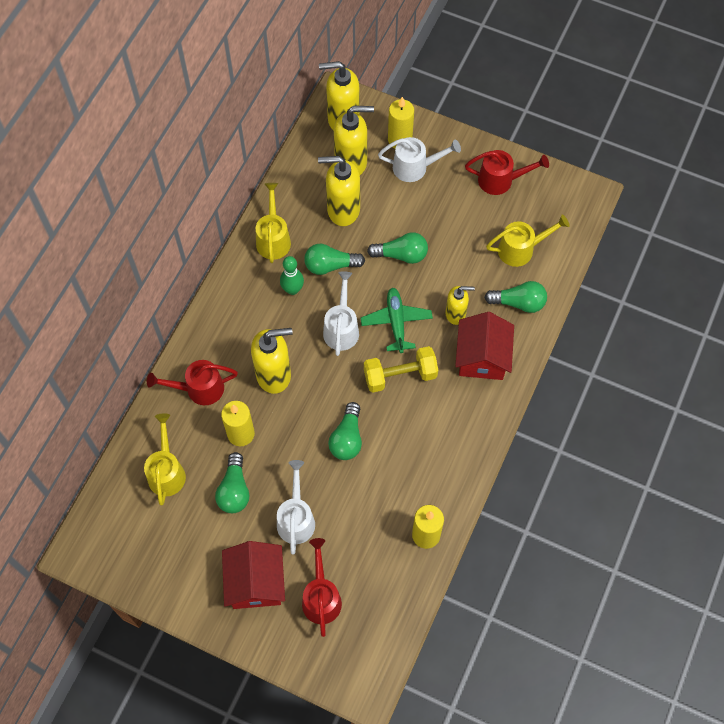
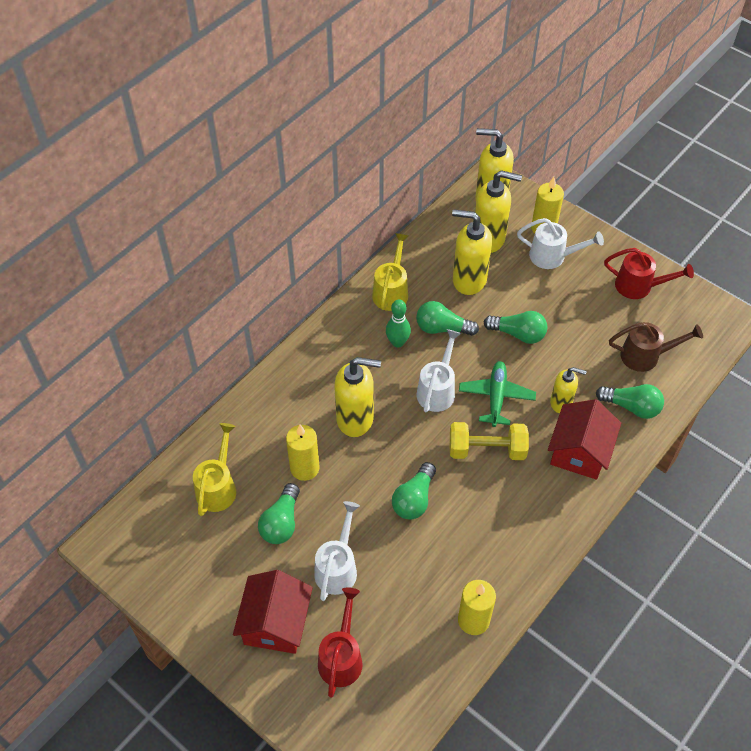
camera: 15 degrees right, 10 degrees down
(198, 389) = (275, 414): red watering can -> none
(521, 249) = (646, 356): yellow watering can -> brown watering can

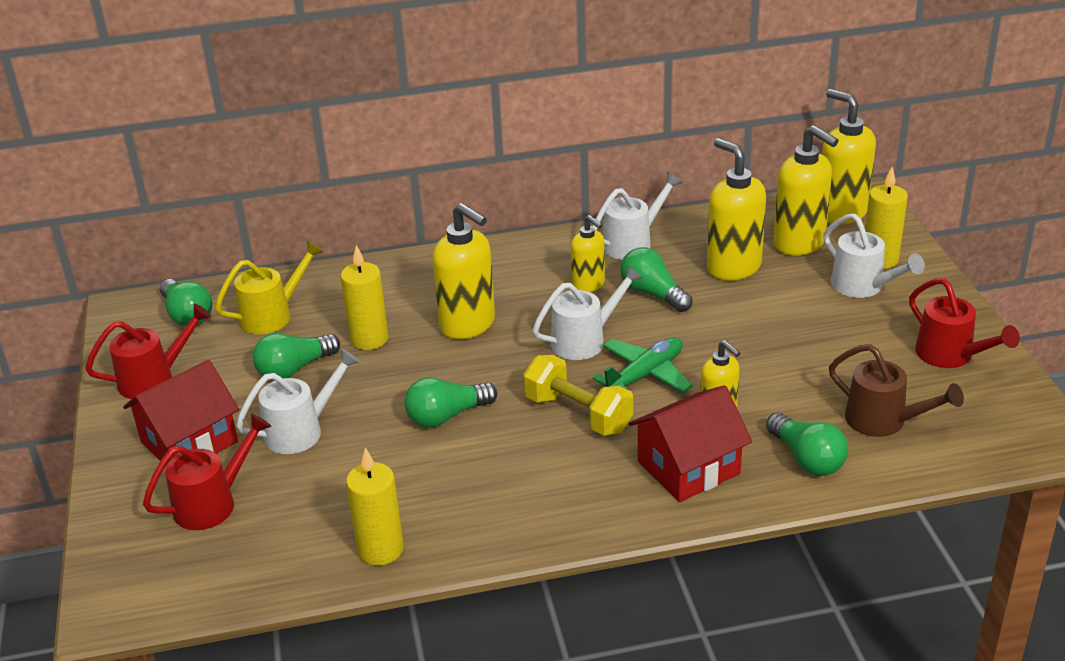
camera: 40 degrees right, 20 degrees down
(194, 589) = (155, 379): none -> red watering can
(392, 291) = (633, 243): yellow watering can -> white watering can
(397, 342) = (588, 285): green bowling pin -> yellow soap dispenser
(518, 334) = (737, 334): green light bulb -> green light bulb (187, 315)

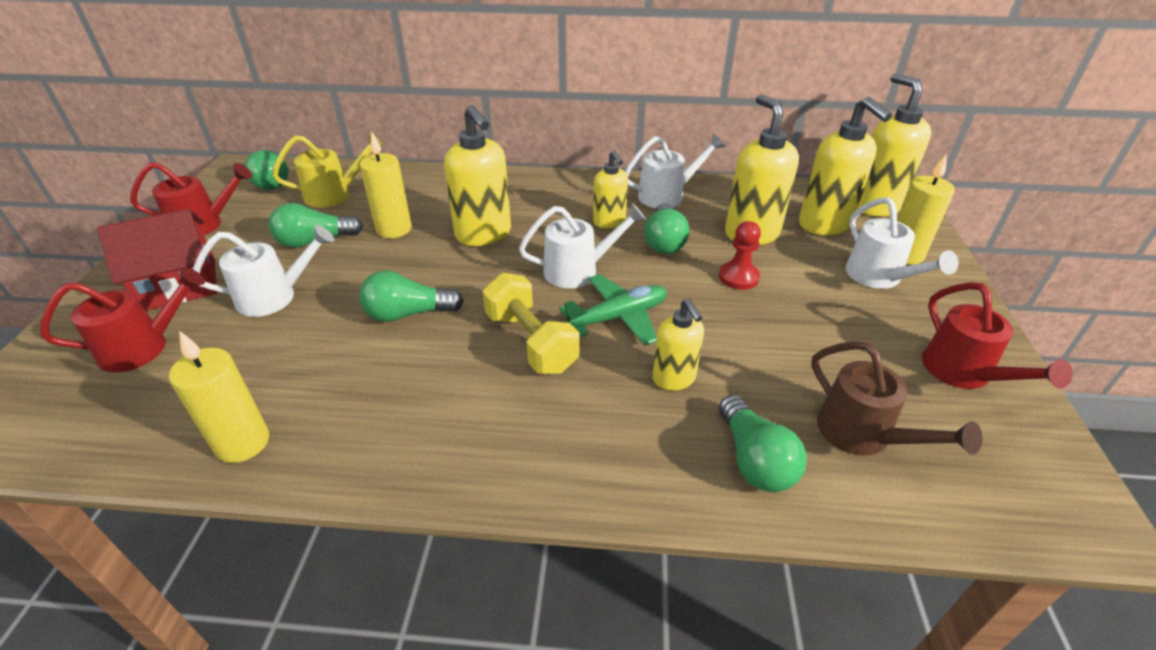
camera: 15 degrees right, 5 degrees up
(653, 294) = (664, 241): green light bulb -> green light bulb turned 150 degrees counterclockwise
(688, 467) = (613, 434): red house -> none
(737, 314) = (738, 277): none -> red pawn

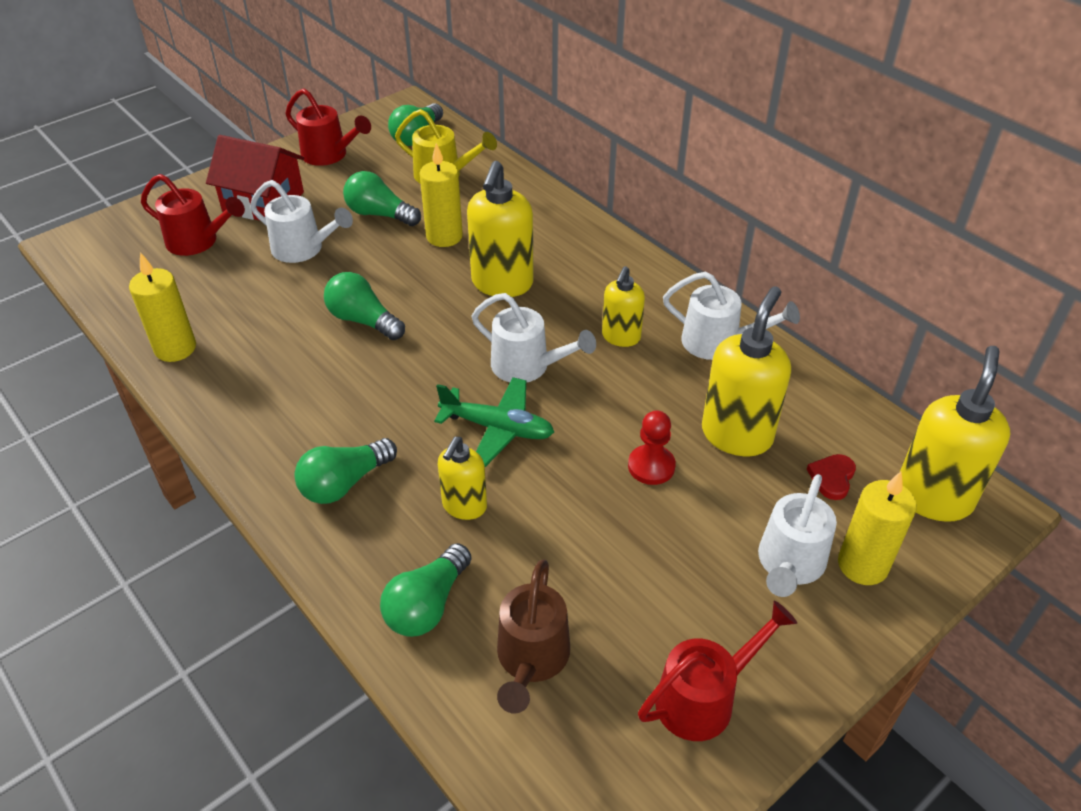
camera: 45 degrees right, 5 degrees up
(531, 342) = (410, 402): yellow dumbbell -> none
(664, 241) = (640, 388): green light bulb -> green light bulb (344, 483)
(825, 224) = (832, 478): yellow soap dispenser -> red heart
(964, 374) = (705, 698): red watering can -> red watering can turned 150 degrees counterclockwise

